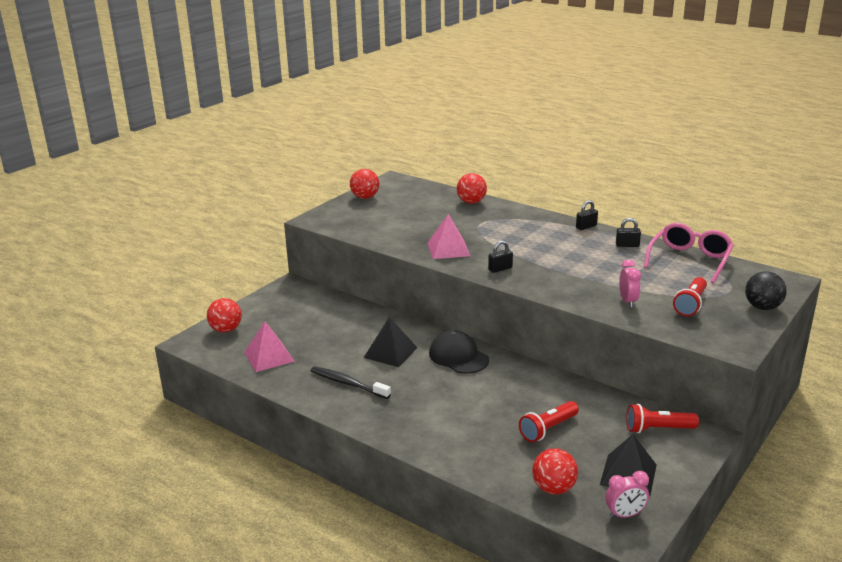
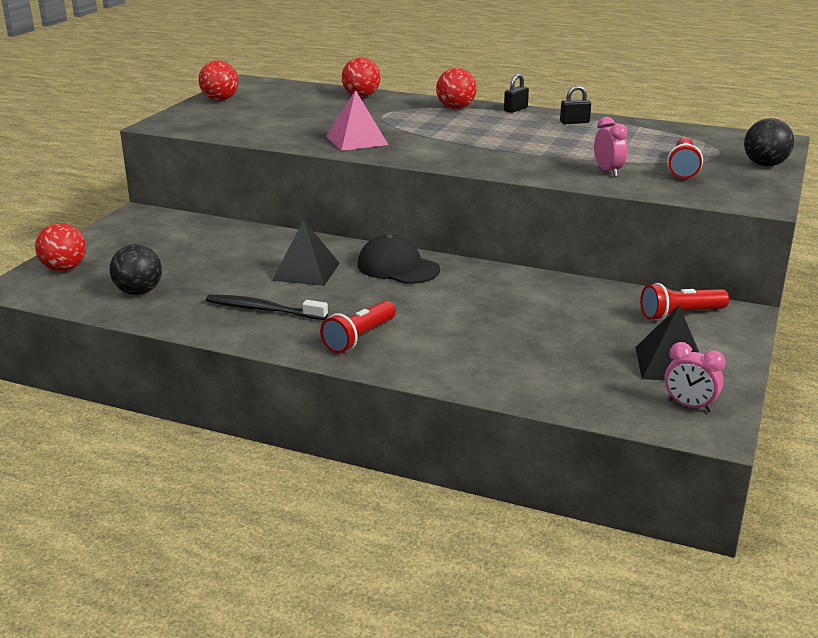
camera: 15 degrees left, 0 degrees up
(269, 357) = (139, 292): pink pyramid -> black ball
(500, 269) = (433, 154): black padlock -> none
(548, 429) = (548, 329): red flashlight -> red flashlight (359, 338)
(553, 488) = (587, 390): red ball -> red ball (455, 108)
(625, 515) = (689, 406): pink clock -> pink clock turned 60 degrees clockwise
(690, 260) = (655, 130): pink glasses -> none

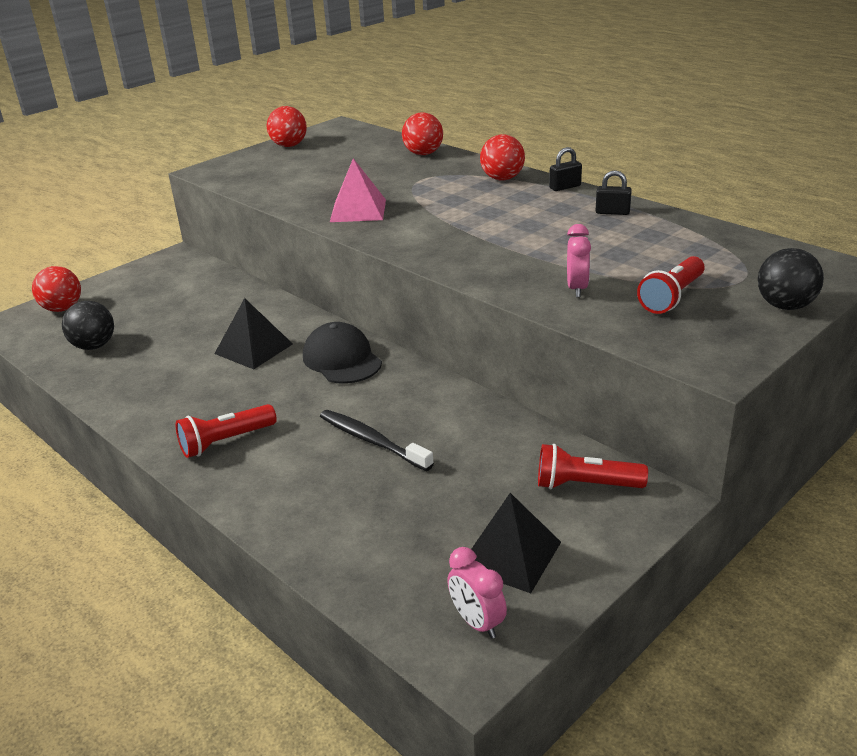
camera: 25 degrees right, 5 degrees up
(263, 310) = (174, 388): black toothbrush -> black toothbrush (372, 441)

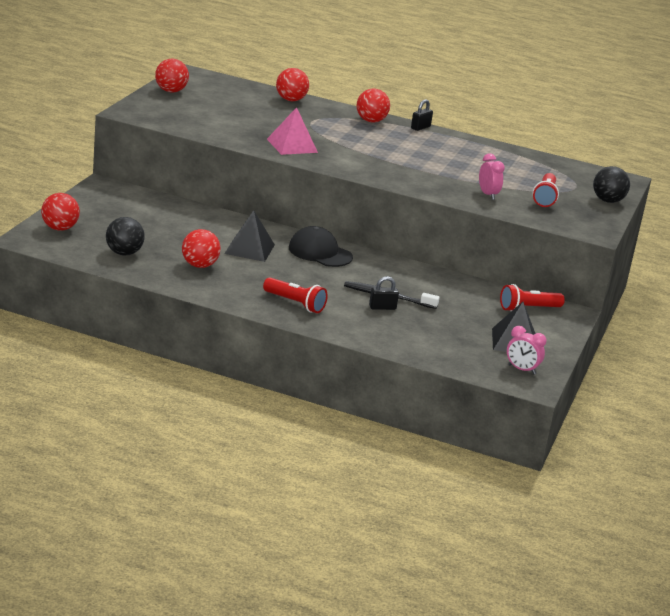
camera: 30 degrees left, 5 degrees down
(164, 370) = (199, 265): none -> red ball
(225, 442) = (295, 303): red flashlight -> red flashlight turned 90 degrees counterclockwise
(612, 212) = (467, 146): black padlock -> black padlock (382, 307)

